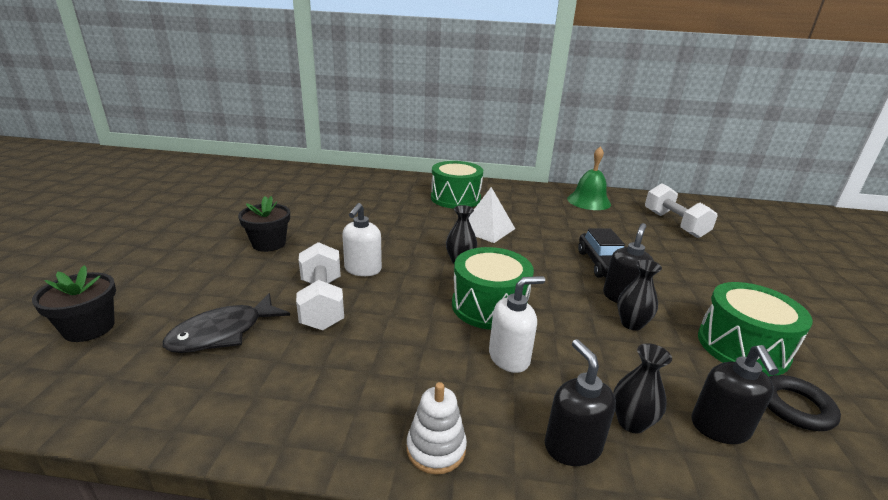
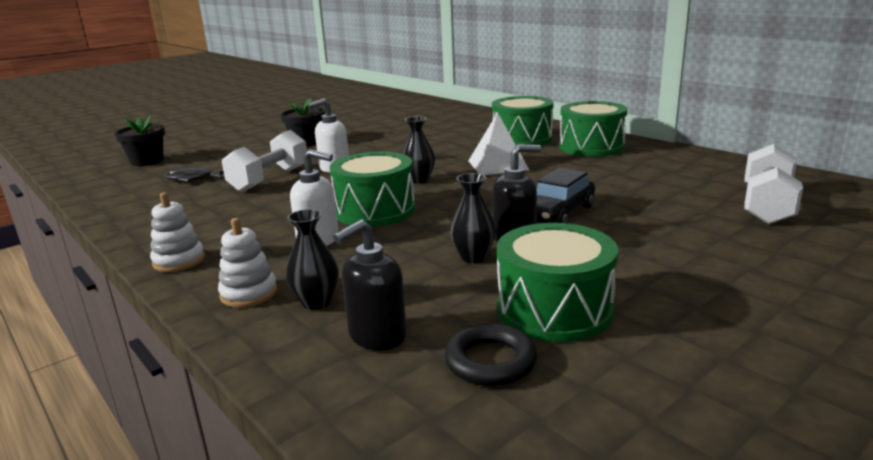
camera: 45 degrees right, 5 degrees down
(223, 333) = (193, 179): black fish -> black fish, size x0.66
(512, 197) = (591, 147): none -> green drum
(572, 446) = (249, 293): black soap dispenser -> white stacking toy
(588, 201) = (686, 165): green bell -> none

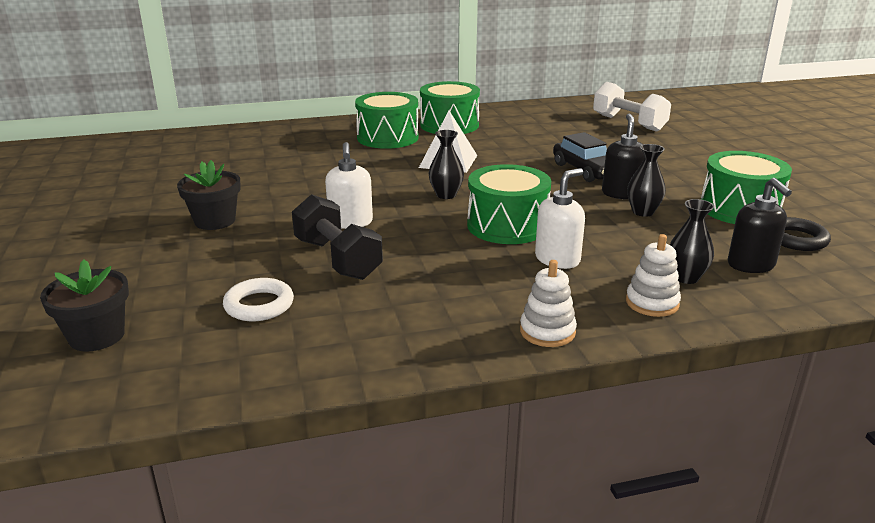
camera: 65 degrees left, 5 degrees up
(193, 179) = (259, 305): black fish -> white ring
(270, 179) = (337, 259): white dumbbell -> black dumbbell

